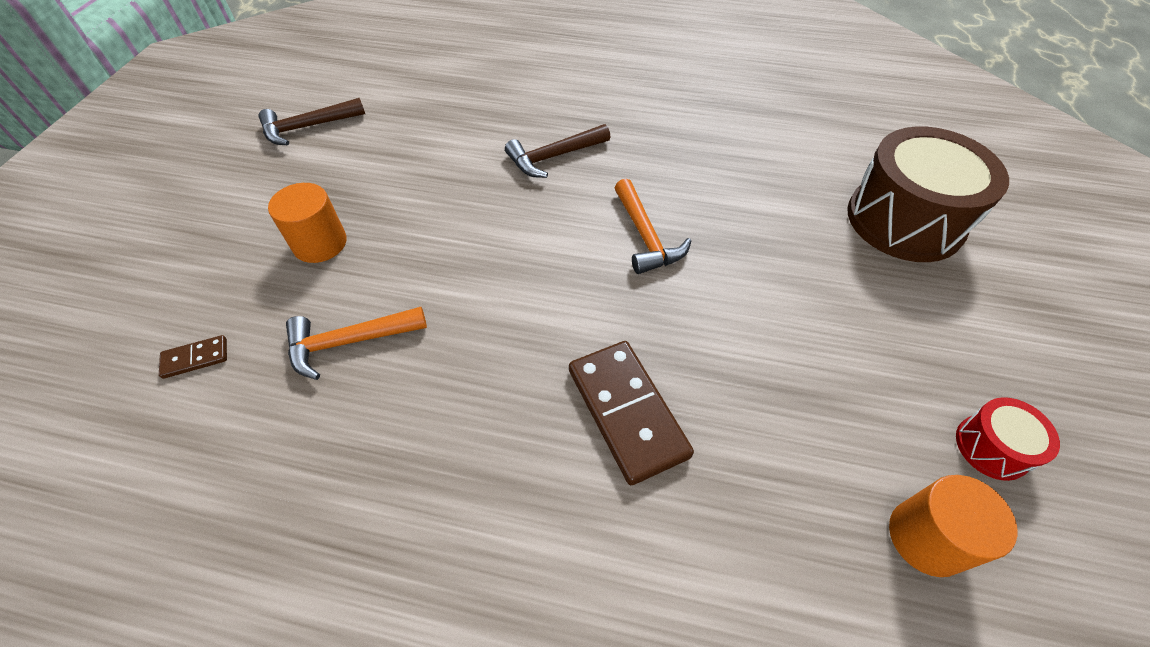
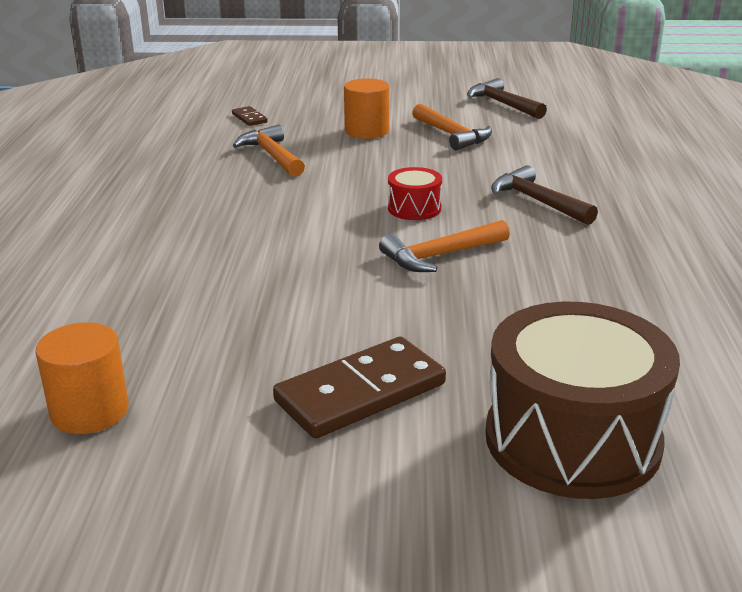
camera: 80 degrees right, 25 degrees down
(372, 179) = (452, 135): none -> orange hammer
(626, 412) = (220, 260): brown domino -> brown domino (360, 392)
(992, 447) = (191, 470): red drum -> red drum (414, 208)

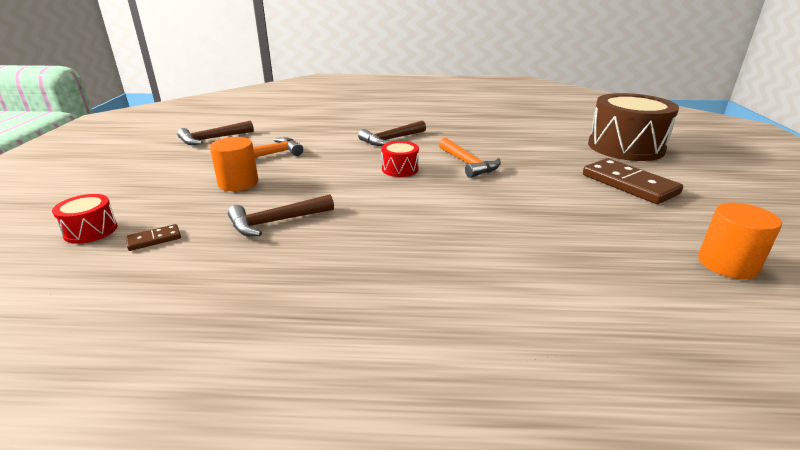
camera: 90 degrees left, 0 degrees up
(270, 97) = (91, 230): none -> red drum
(272, 155) = (276, 222): orange hammer -> brown hammer

